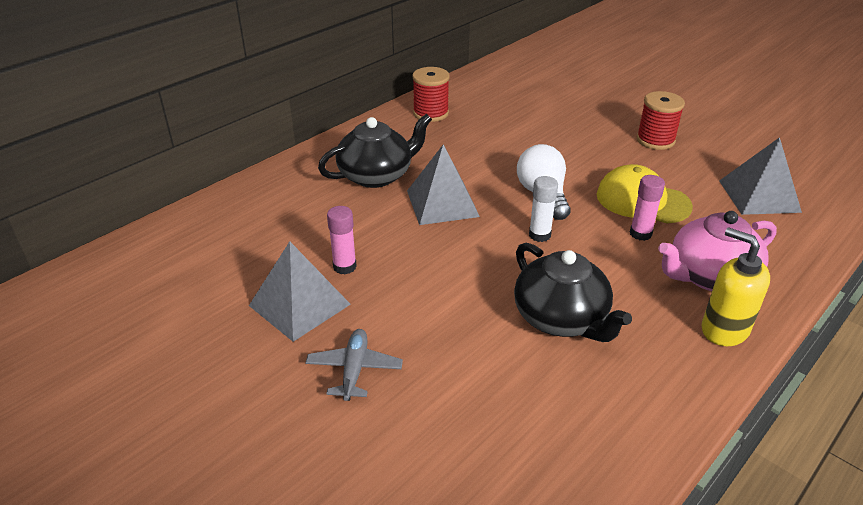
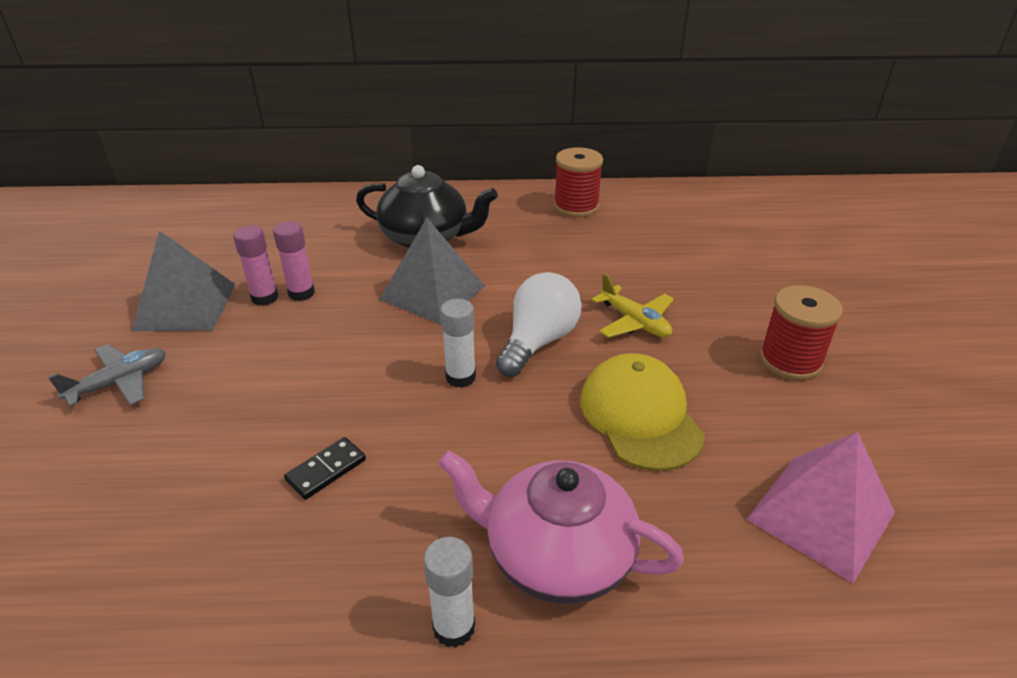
camera: 45 degrees right, 0 degrees up
(561, 319) = (326, 470): black teapot -> black domino
(568, 159) = (634, 322): none -> yellow plane
(640, 233) = (567, 449): pink glue stick -> pink glue stick (301, 293)
(724, 330) = (454, 627): yellow soap dispenser -> white glue stick
(759, 196) = (821, 516): grey pyramid -> pink pyramid

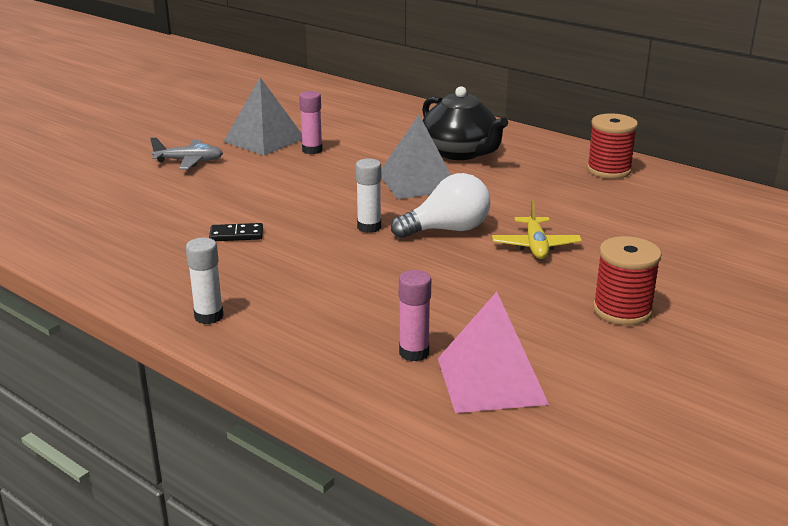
camera: 40 degrees right, 10 degrees down
(301, 293) = (336, 155): pink glue stick -> pink glue stick (414, 353)
(556, 555) = (299, 318): pink teapot -> none
(640, 416) = (453, 289): yellow cap -> none

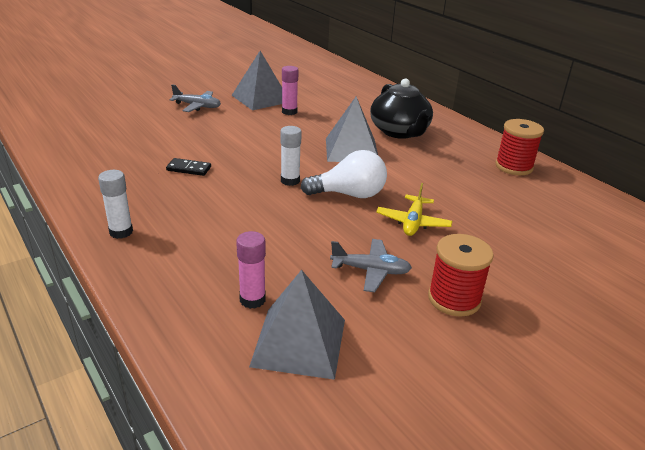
camera: 15 degrees right, 5 degrees up
(491, 380) = (299, 342): pink pyramid -> grey pyramid
(521, 301) = (371, 271): none -> grey plane

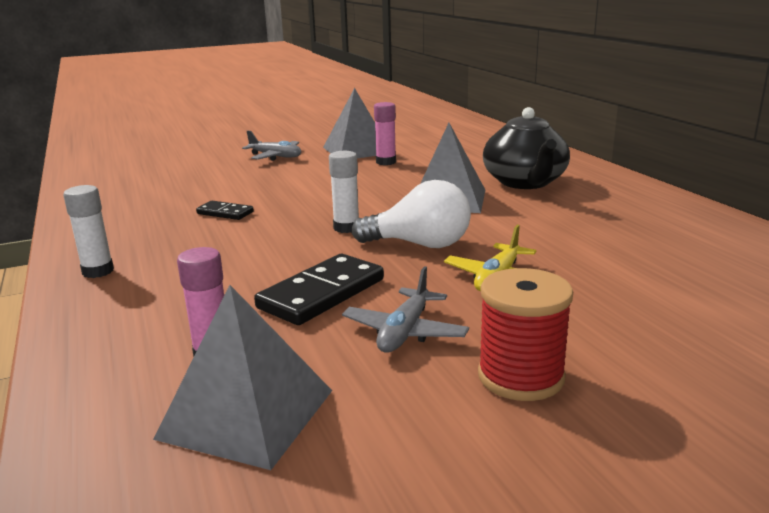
camera: 15 degrees right, 10 degrees down
(301, 242) = (321, 293): none -> black domino
(371, 271) = (405, 332): grey plane -> grey plane turned 90 degrees clockwise
(514, 166) = (683, 221): red spool -> none

